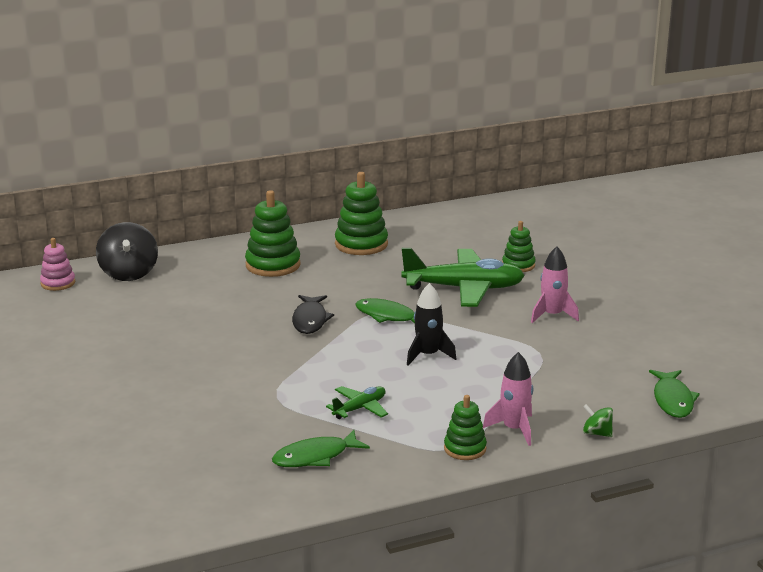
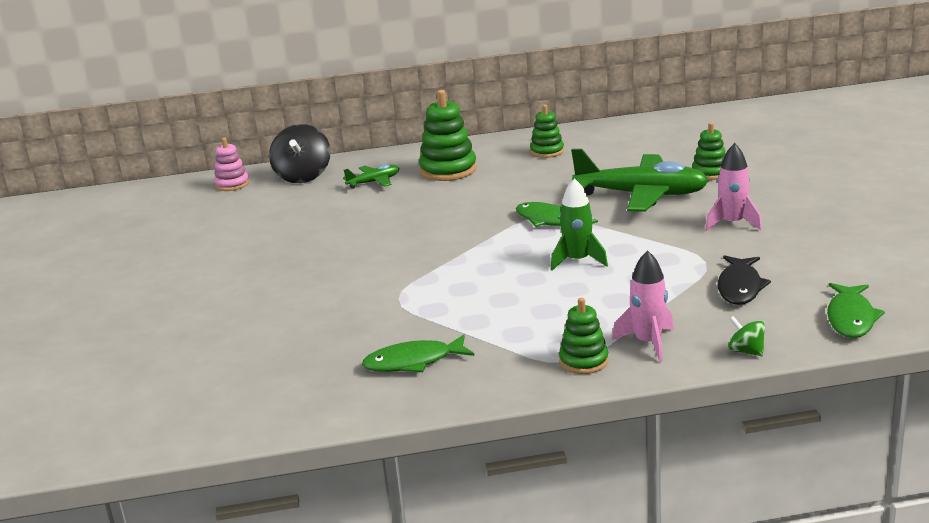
camera: 15 degrees right, 0 degrees up
(310, 320) = (465, 223): black fish -> black fish (740, 287)
(360, 408) = (482, 313): green plane -> green plane (374, 182)
(361, 244) = (547, 151): green stacking toy -> green stacking toy, size x0.60
(428, 355) = (577, 261): black rocket -> green rocket

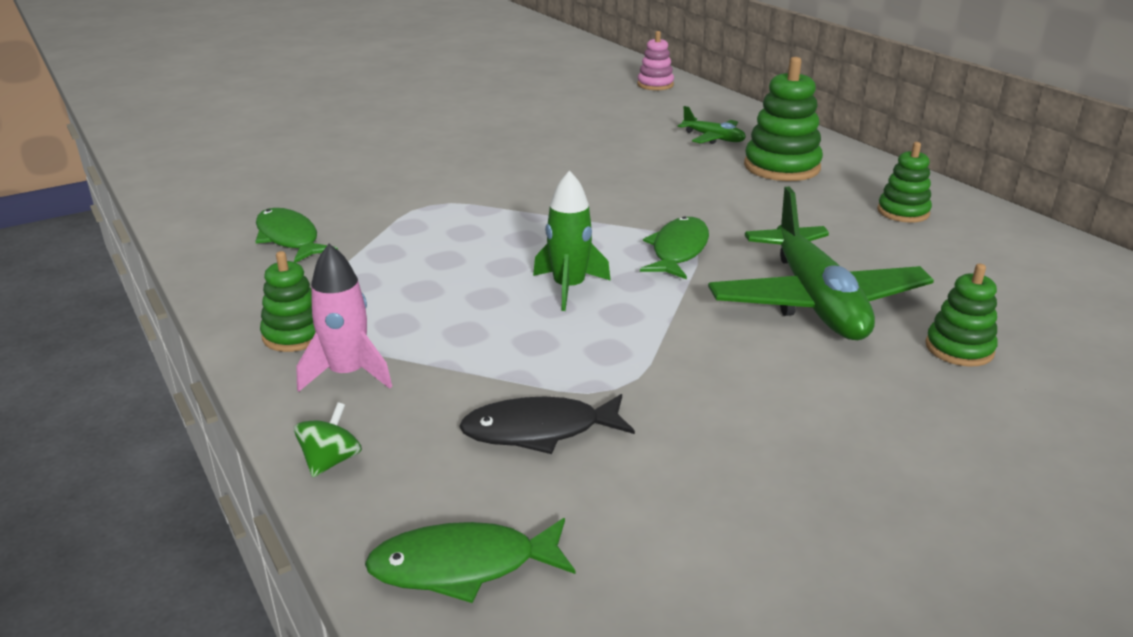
camera: 65 degrees right, 5 degrees up
(303, 176) = (700, 106): black spinning top -> none
(732, 223) = (771, 395): pink rocket -> none

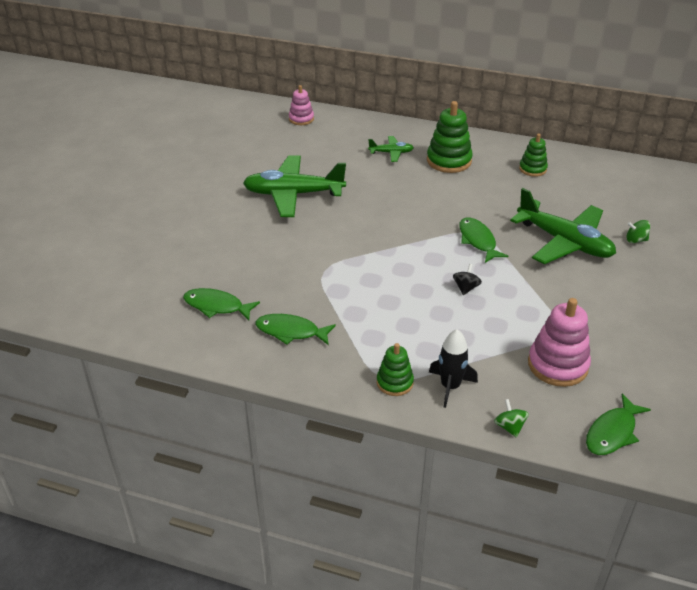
camera: 40 degrees left, 10 degrees up
(267, 189) = (217, 306): none -> green fish
(348, 374) = (450, 386): pink rocket -> black rocket
(526, 135) = (293, 194): none -> green plane
(539, 430) = (557, 365): black fish -> pink stacking toy
(569, 288) = (466, 288): green rocket -> black spinning top
(959, 348) = (636, 240): green stacking toy -> green spinning top

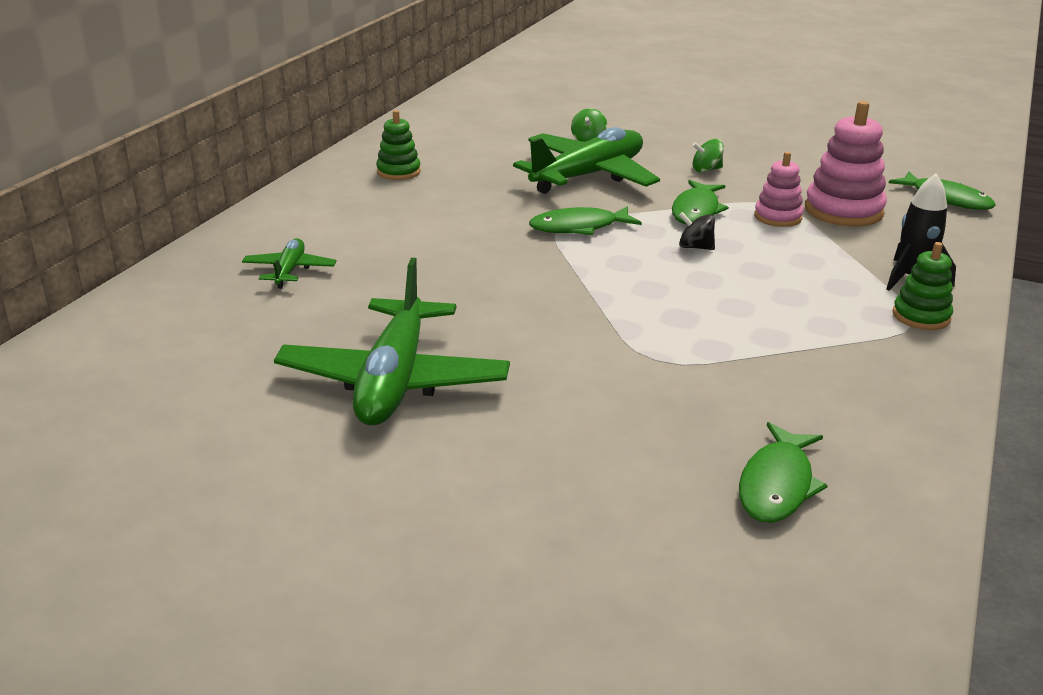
camera: 85 degrees left, 10 degrees down
(291, 331) = (832, 400): green fish -> green fish (696, 211)
(301, 119) = (81, 358): pink stacking toy -> pink stacking toy (777, 217)
(449, 161) = (344, 225): green stacking toy -> none
(509, 427) = (968, 250): green spinning top -> green spinning top (706, 170)

